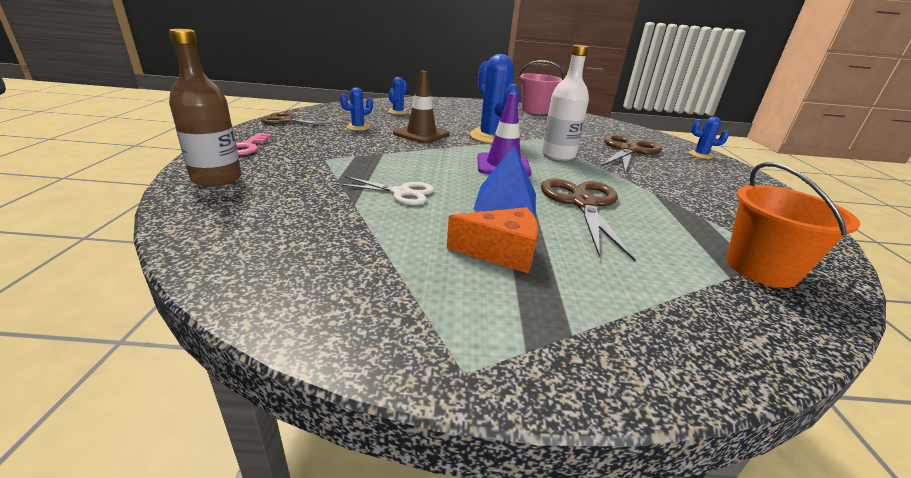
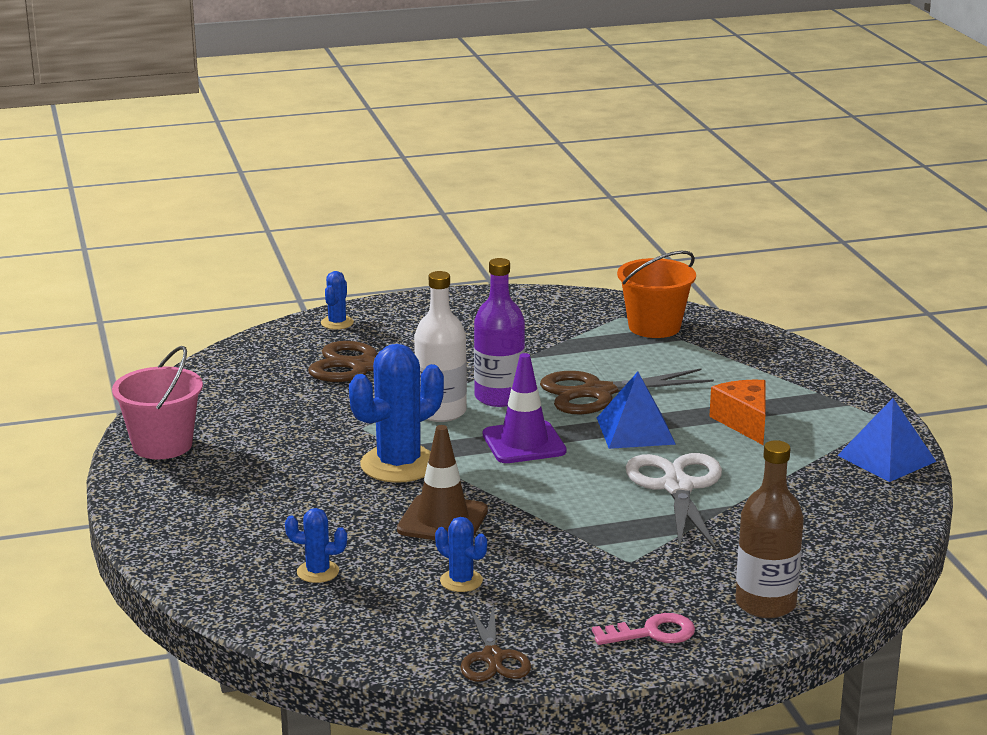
camera: 105 degrees left, 5 degrees down
(356, 321) = (886, 458): none -> blue pyramid
(401, 193) = (677, 487): white scissors -> white scissors, size x1.62
(578, 172) = (499, 397): none -> purple bottle

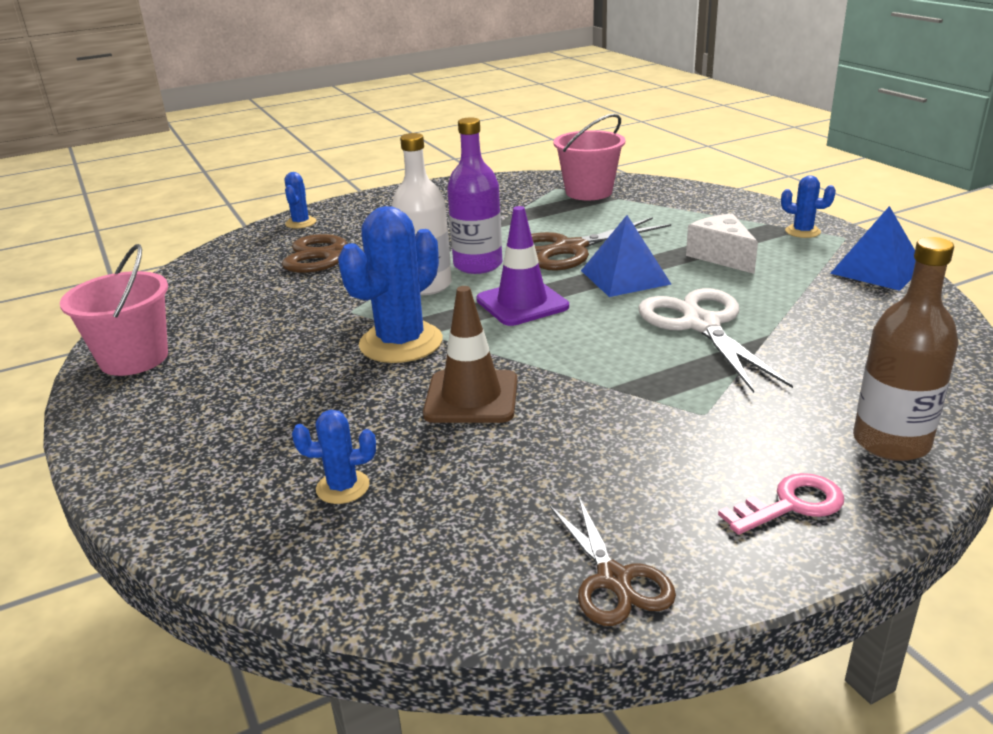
camera: 10 degrees left, 5 degrees up
(461, 581) = (524, 471): blue cactus -> blue cactus (802, 231)
(654, 327) = (589, 192): orange bucket -> pink bucket
(744, 422) = (721, 256): orange cheese -> white cheese

